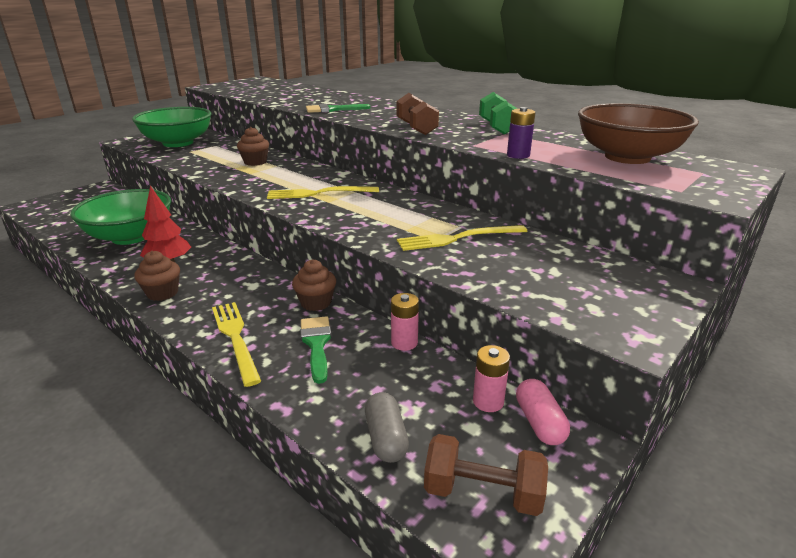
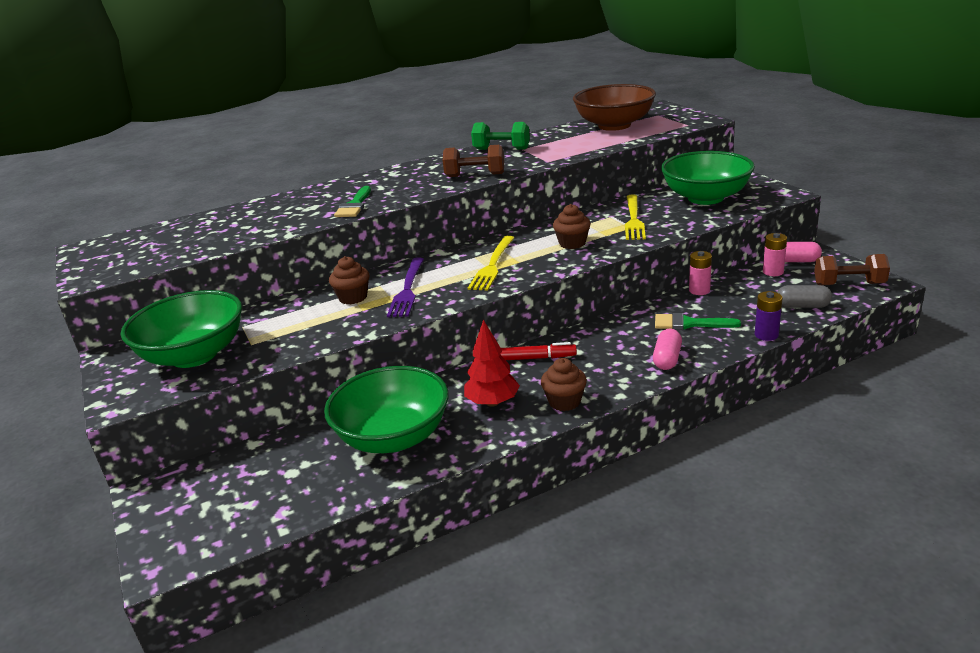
camera: 65 degrees left, 0 degrees up
(235, 338) = (667, 359): yellow fork -> pink capsule
(240, 268) = (535, 358): none -> red marker
(268, 174) = (407, 290): none -> purple fork
(316, 302) = (624, 321): brown cupcake -> brown cupcake (572, 243)
(482, 493) = (849, 284): brown dumbbell -> brown dumbbell turned 60 degrees clockwise
(518, 155) = (587, 151): purple battery -> purple battery (766, 335)
(560, 275) = (705, 198): none -> green bowl

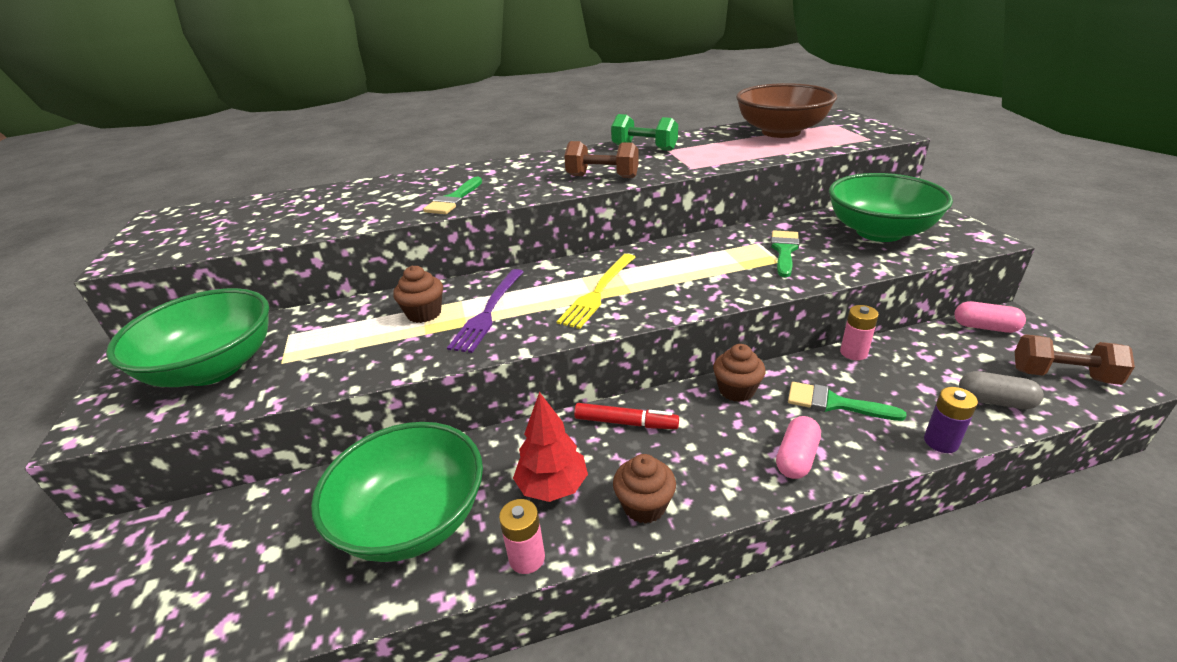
camera: 10 degrees right, 5 degrees up
(572, 243) = (702, 274): brown cupcake -> brown cupcake (736, 390)
(633, 219) = (784, 251): yellow fork -> green brush
(773, 272) = (954, 339): pink battery -> pink battery (527, 558)

